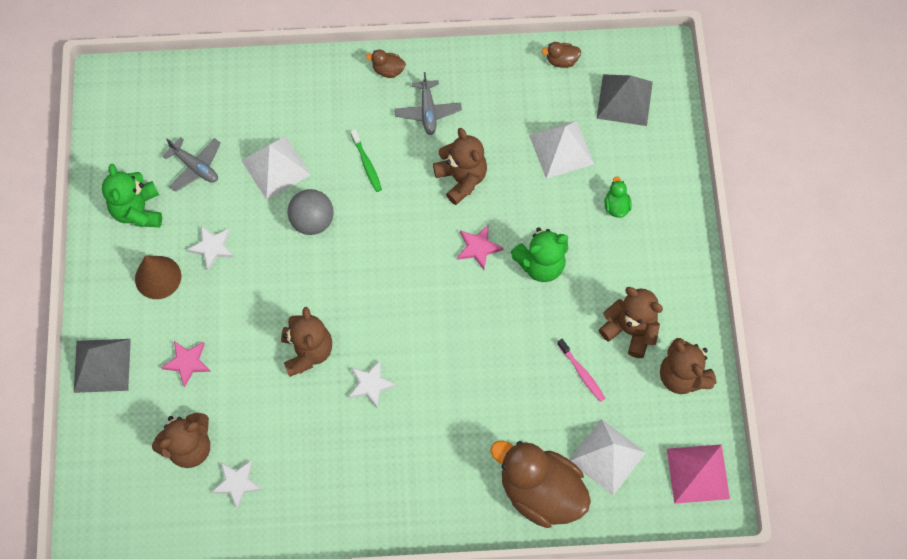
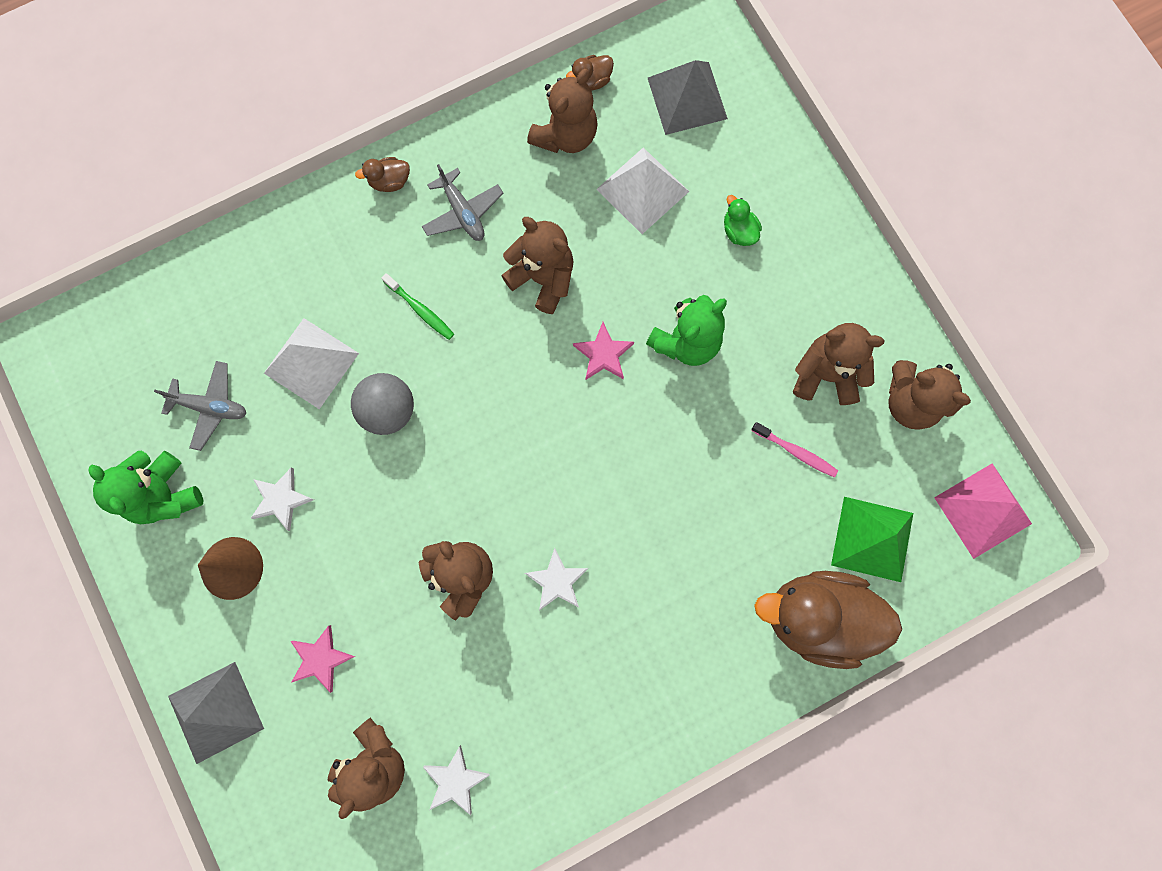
camera: 25 degrees left, 10 degrees up
(525, 90) = (565, 135): none -> brown teddy bear
(607, 456) = (872, 539): white pyramid -> green pyramid

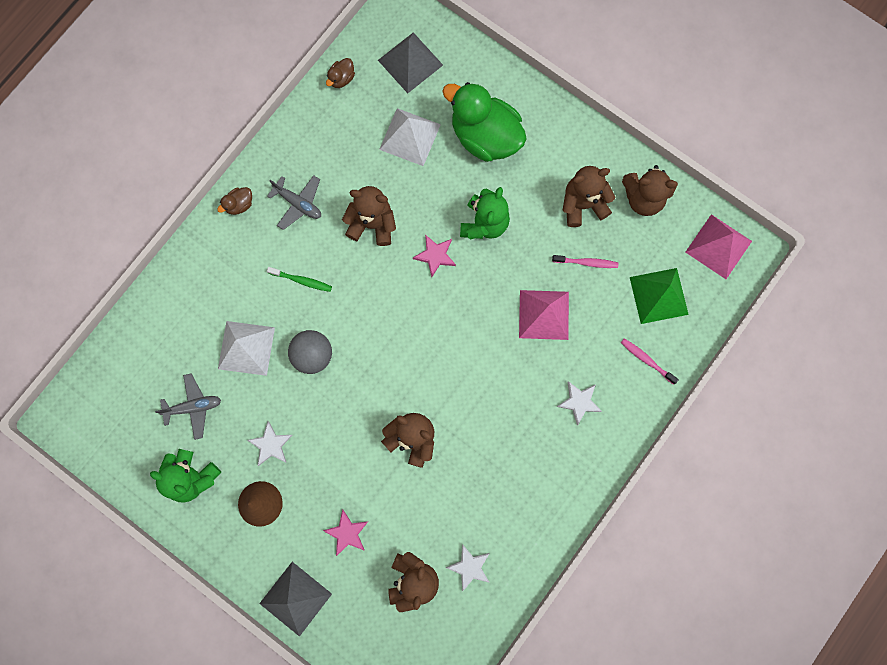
camera: 25 degrees left, 0 degrees up
(557, 581) = (474, 414): white star -> white star (579, 402)
(565, 135) = (342, 122): brown teddy bear -> none
(708, 494) = (543, 315): none -> pink pyramid
(739, 231) = (485, 136): green duck -> green duck, size x2.47
(817, 617) = (647, 360): brown duck -> pink toothbrush

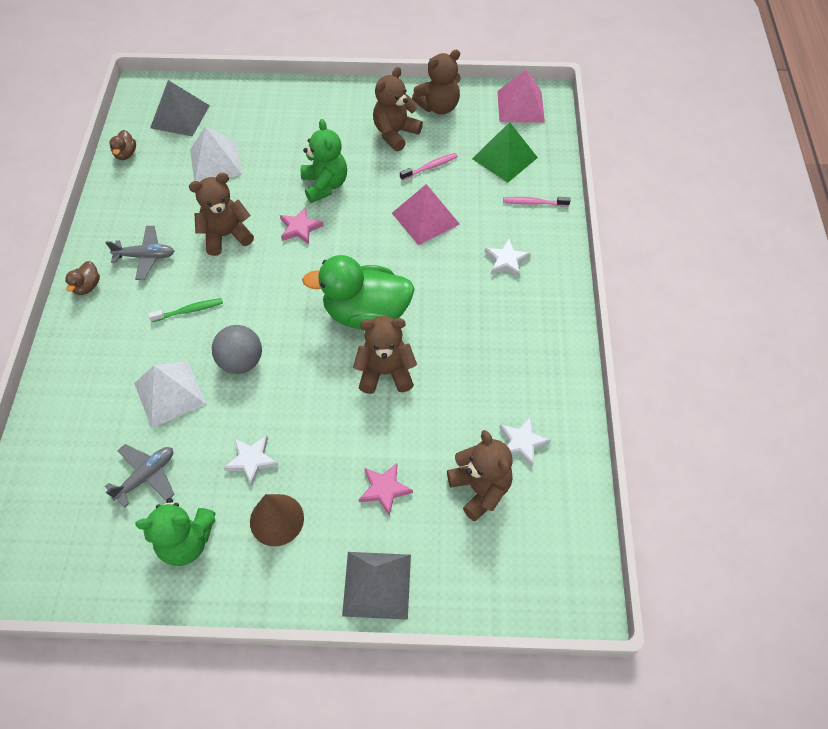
camera: 35 degrees left, 20 degrees down
(485, 136) = (280, 131): green duck -> green duck (366, 314)

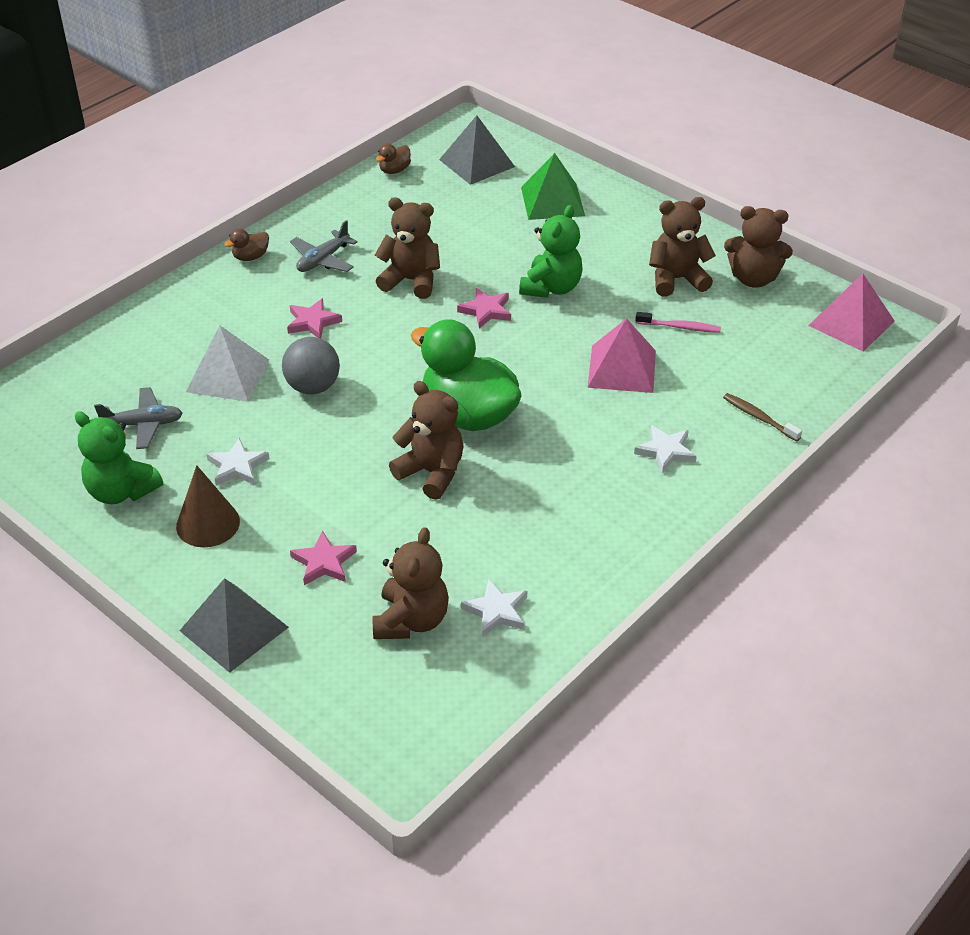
camera: 40 degrees right, 15 degrees down
(146, 256) = (323, 260): grey plane -> grey plane turned 90 degrees clockwise
(189, 310) = (313, 322): green toothbrush -> pink star
(215, 162) = (468, 216): white pyramid -> none
(504, 158) = (774, 361): green pyramid -> green pyramid (552, 201)
(534, 203) = (759, 417): pink toothbrush -> brown toothbrush

